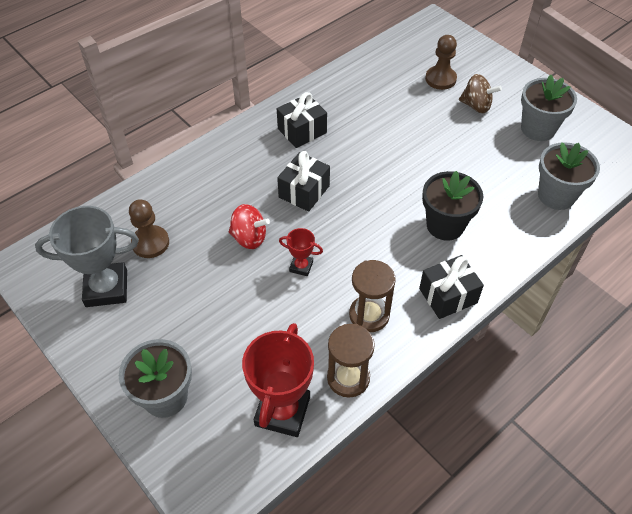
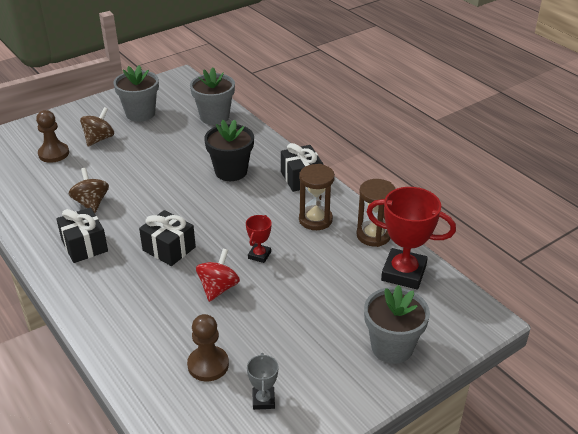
camera: 85 degrees left, 15 degrees down
(106, 288) = (263, 400): grey trophy -> grey trophy, size x0.49
(365, 122) = (91, 203): none -> brown spinning top

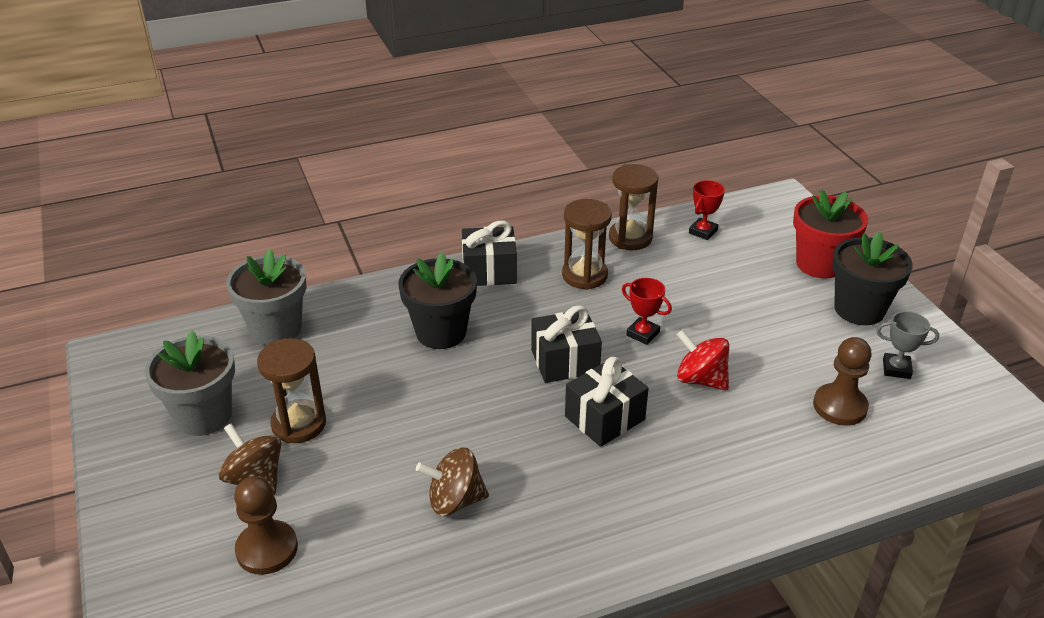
camera: 75 degrees left, 0 degrees up
(84, 246) = (569, 515): black gift -> black gift (565, 361)
(140, 142) = (299, 424): none -> brown hourglass
(336, 375) = (859, 309): none -> black flower pot
(392, 347) = (819, 264): grey flower pot -> red flower pot
(403, 273) = (703, 232): red trophy -> red trophy, size x0.49

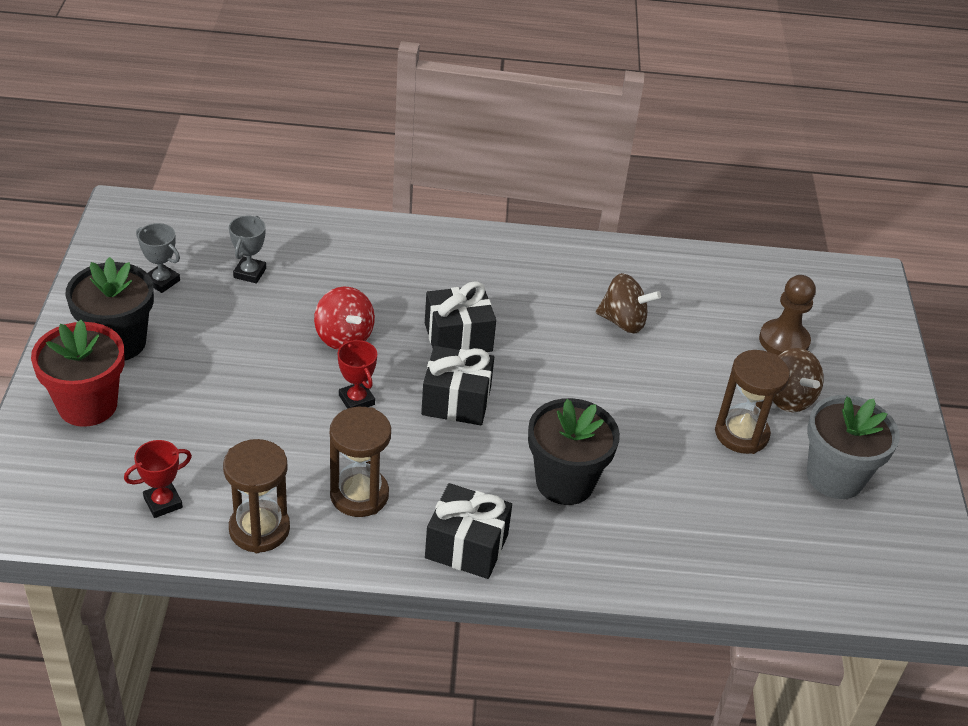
camera: 160 degrees left, 5 degrees up
(276, 329) = (749, 558): grey flower pot -> none
(840, 406) = (250, 273): brown pawn -> grey trophy

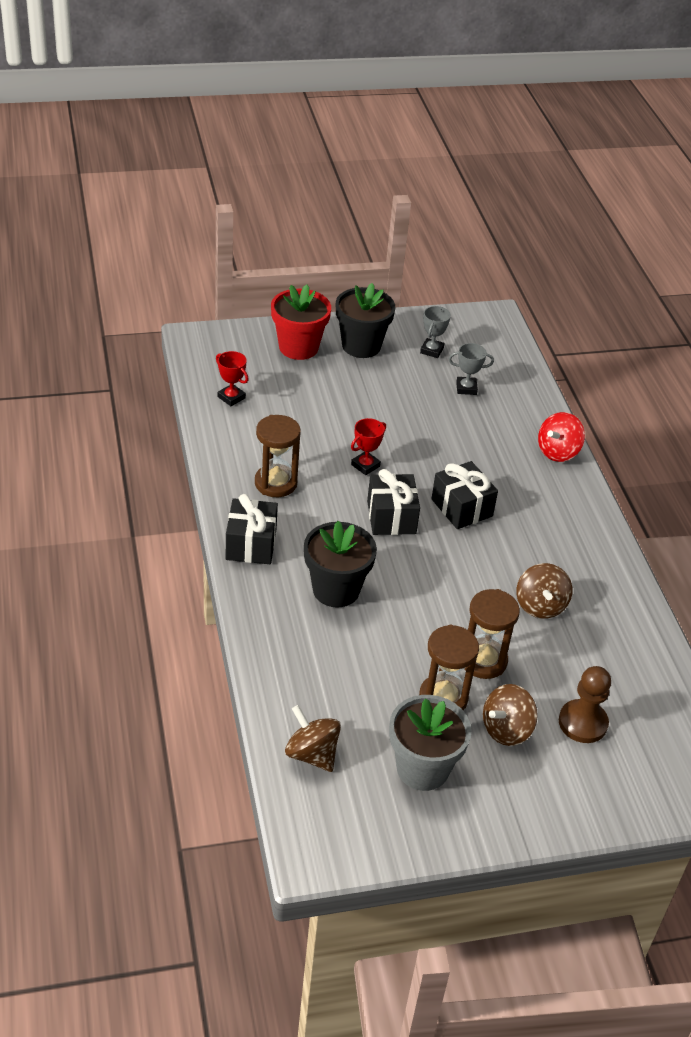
camera: 75 degrees right, 0 degrees up
(259, 529) = (226, 443): brown hourglass -> brown hourglass (483, 661)
(344, 337) = (426, 447): red spinning top -> red spinning top (558, 452)
(811, 566) = (312, 754): none -> brown spinning top

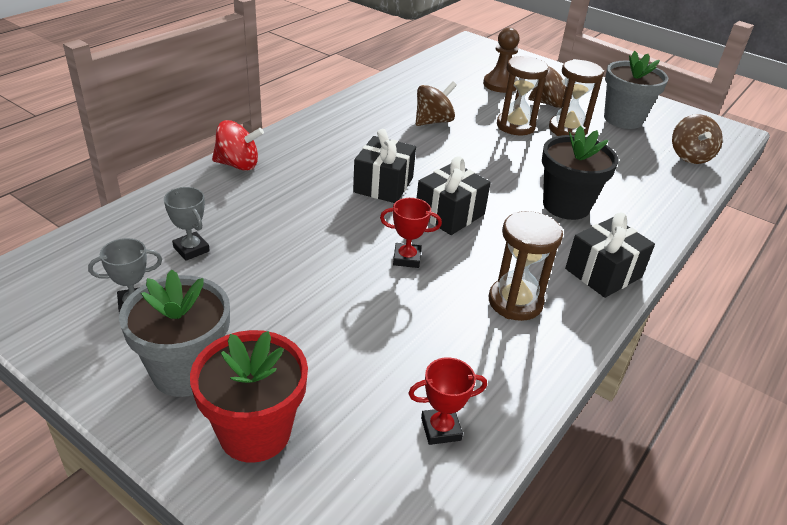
camera: 130 degrees left, 5 degrees down
(231, 397) = (441, 429): red trophy -> red trophy turned 75 degrees clockwise
(361, 346) = (186, 371): black flower pot -> grey flower pot

